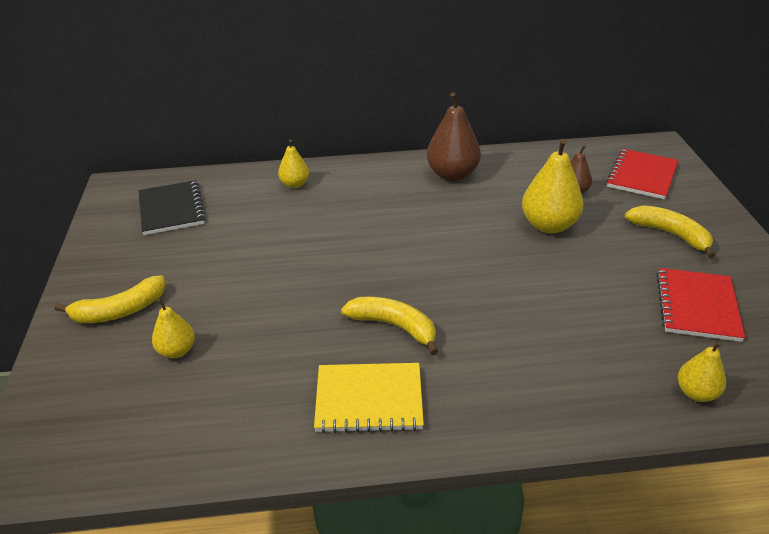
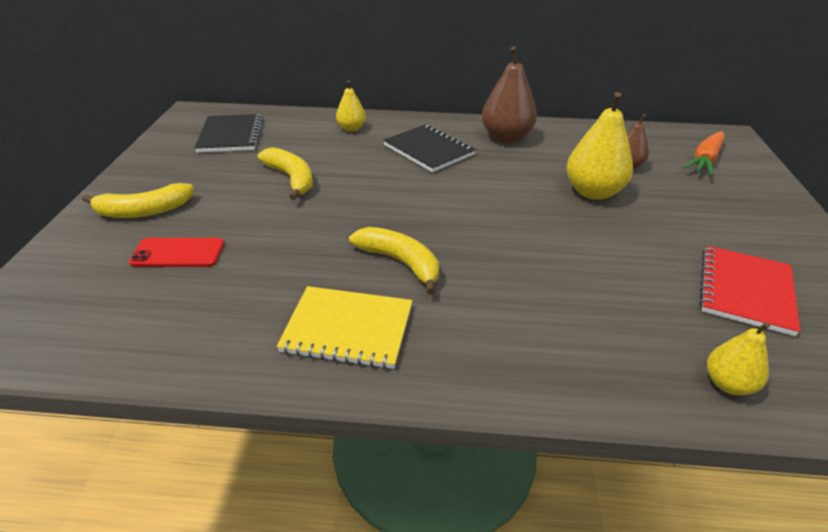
camera: 10 degrees right, 0 degrees up
(177, 351) = (178, 253): yellow pear -> red phone
(381, 199) = (428, 150): none -> black notebook
(642, 176) = (705, 160): red notebook -> orange carrot
(670, 234) = (726, 217): yellow banana -> yellow banana (291, 179)

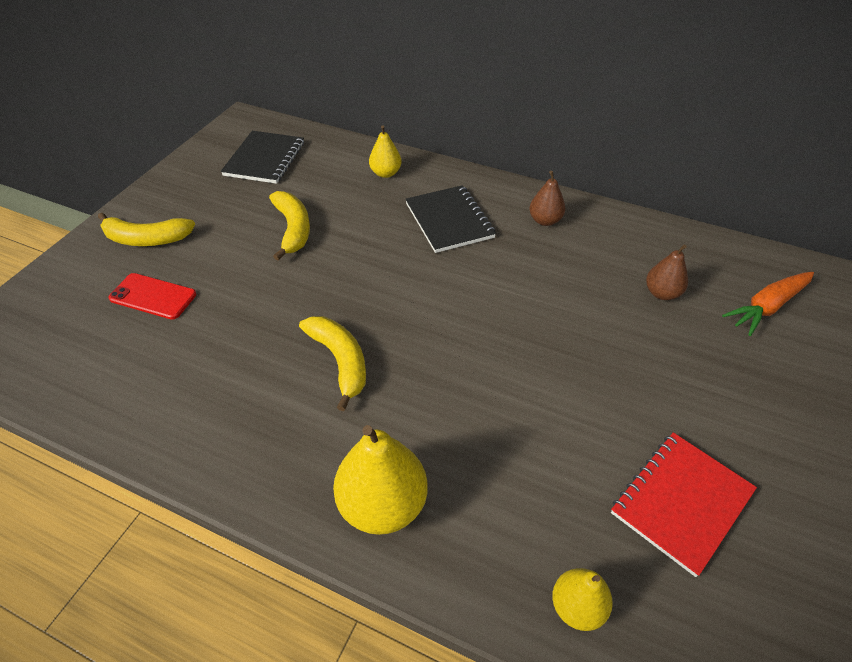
camera: 20 degrees right, 10 degrees up
(348, 329) = (252, 424): yellow notebook -> none
(506, 137) = (545, 220): brown pear -> brown pear, size x0.57
(593, 192) = (596, 321): yellow pear -> yellow pear (382, 504)

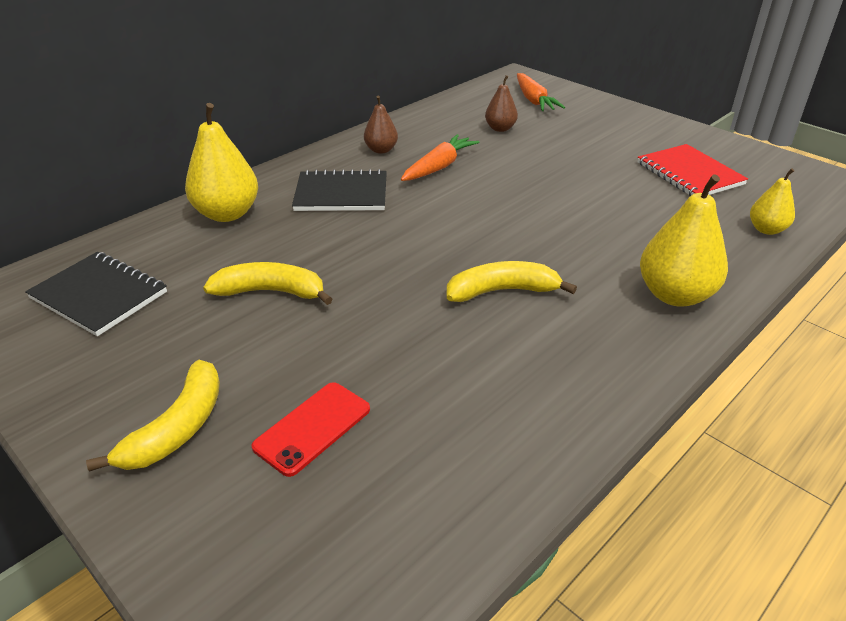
camera: 70 degrees left, 10 degrees down
(385, 173) = (227, 214): yellow pear -> yellow pear, size x1.75
(538, 267) = (439, 167): none -> orange carrot

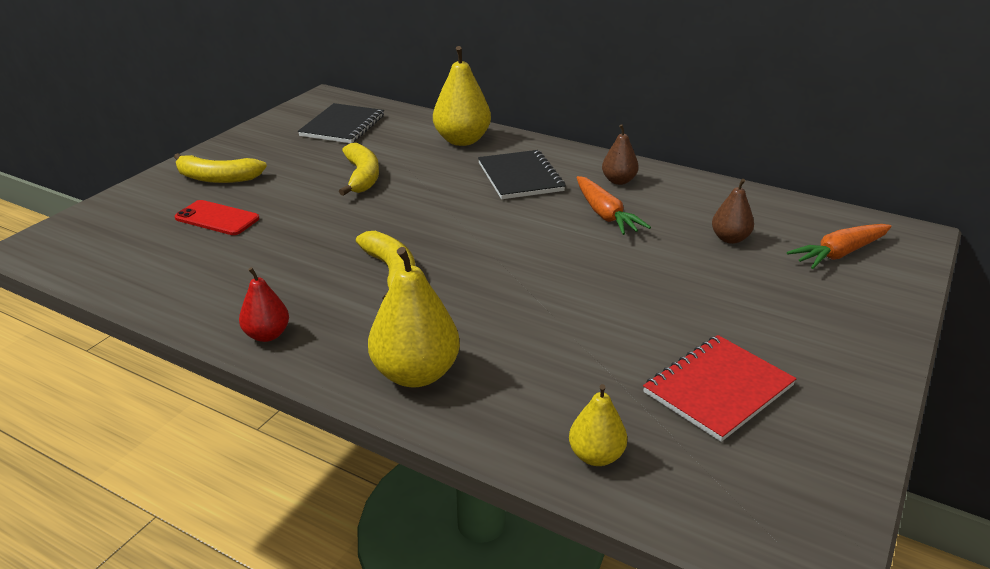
camera: 75 degrees right, 5 degrees down
(439, 167) = (605, 214): orange carrot -> orange carrot turned 45 degrees clockwise
(607, 385) = (267, 335): none -> red pear

